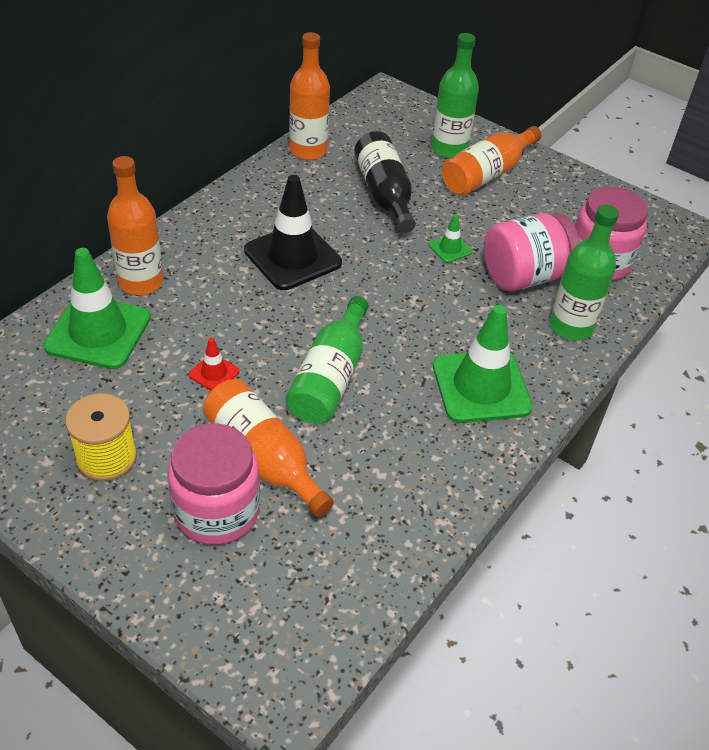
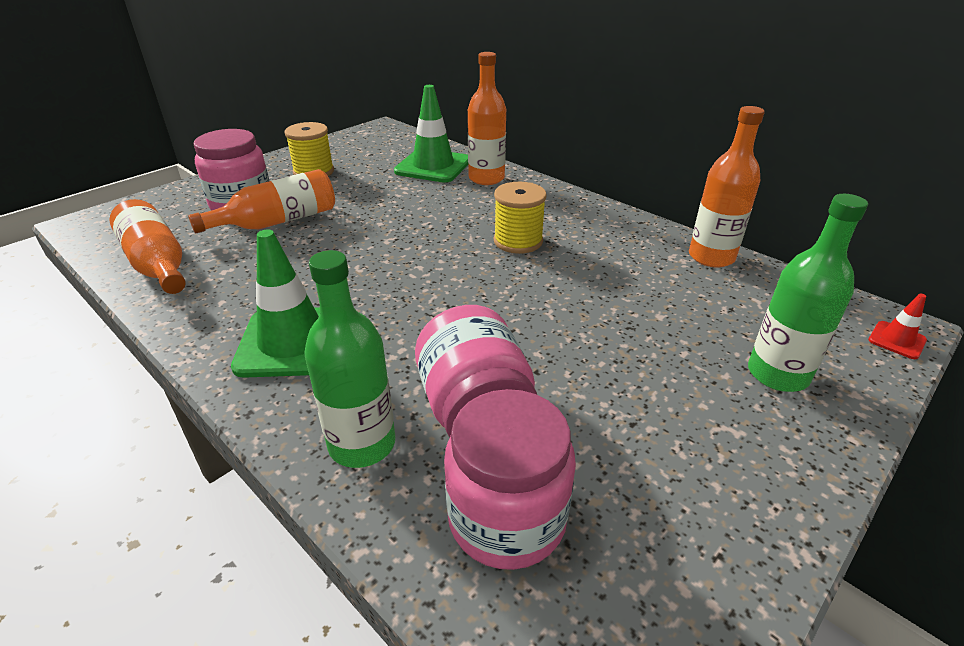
camera: 100 degrees right, 10 degrees down
(214, 373) = (375, 204): red traffic cone -> red traffic cone (897, 340)
(292, 257) = (518, 241): black traffic cone -> yellow spool
(330, 377) = (348, 253): green bottle -> none
(384, 194) = (639, 304): black bottle -> none
(450, 249) = (535, 347): green traffic cone -> none
(487, 174) = (725, 408): orange bottle -> orange bottle (157, 264)

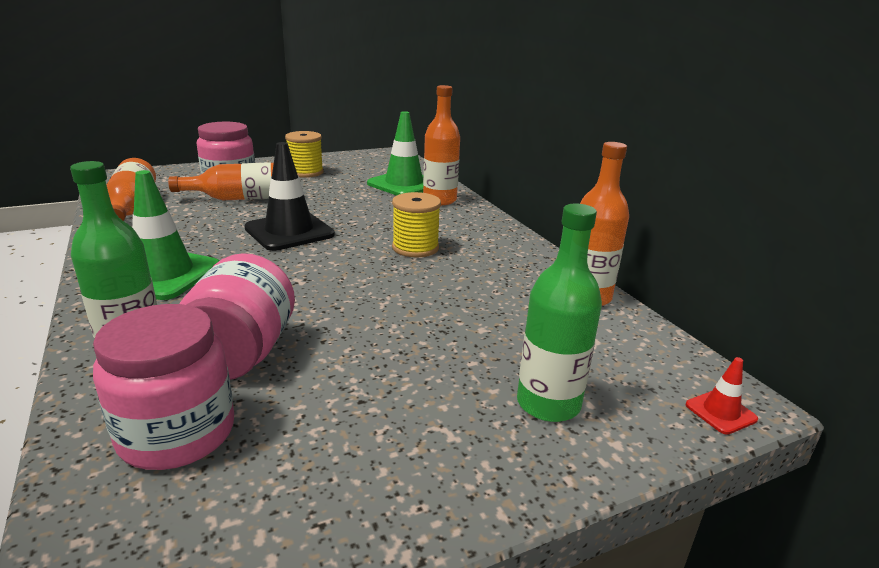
camera: 20 degrees right, 10 degrees down
(374, 252) = (289, 231): none -> black traffic cone

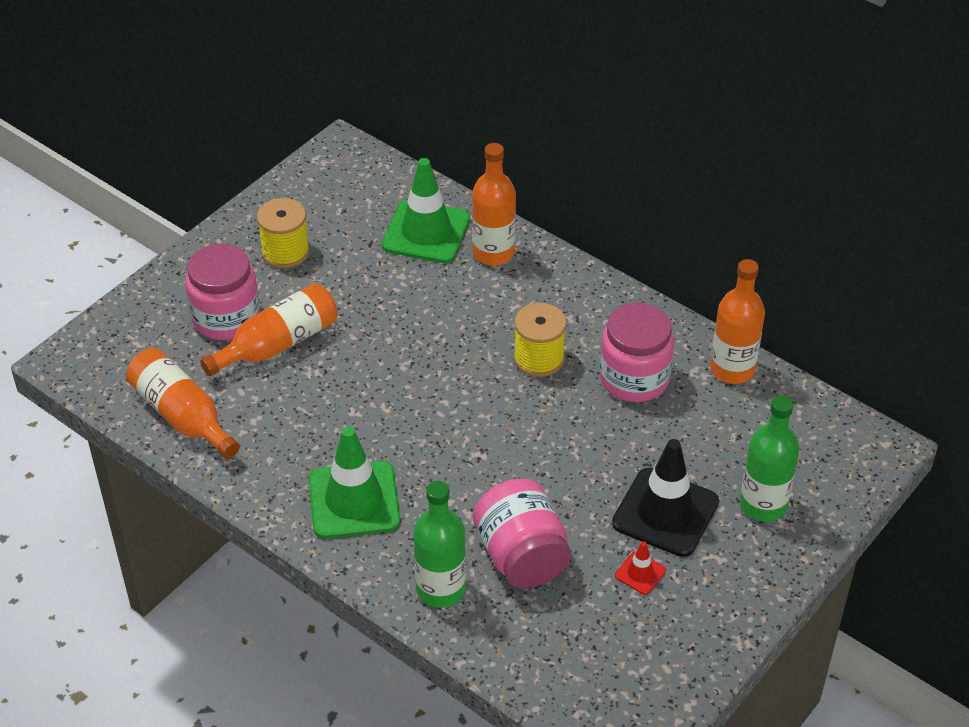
camera: 25 degrees left, 20 degrees up
(177, 433) = (553, 634): pink jar -> pink jar (634, 378)
(289, 231) = (395, 385): black traffic cone -> black traffic cone (665, 512)
(720, 412) = (873, 462): red traffic cone -> red traffic cone (640, 573)

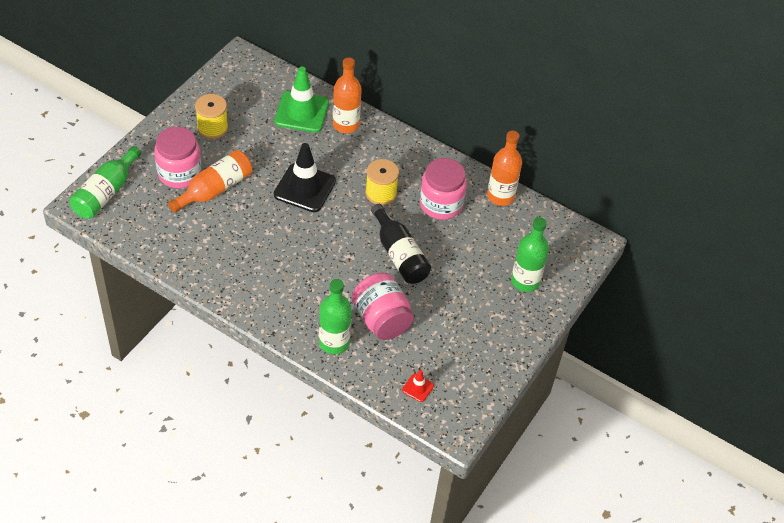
camera: 10 degrees left, 5 degrees up
(110, 344) = (106, 193): none -> green bottle
(182, 416) = (159, 238): orange bottle -> none
(354, 500) = (274, 289): green traffic cone -> none
(560, 454) = (399, 254): none -> black bottle
(640, 573) = (454, 327): red traffic cone -> red traffic cone (418, 388)
(665, 512) = (466, 288): black traffic cone -> black traffic cone (304, 188)

